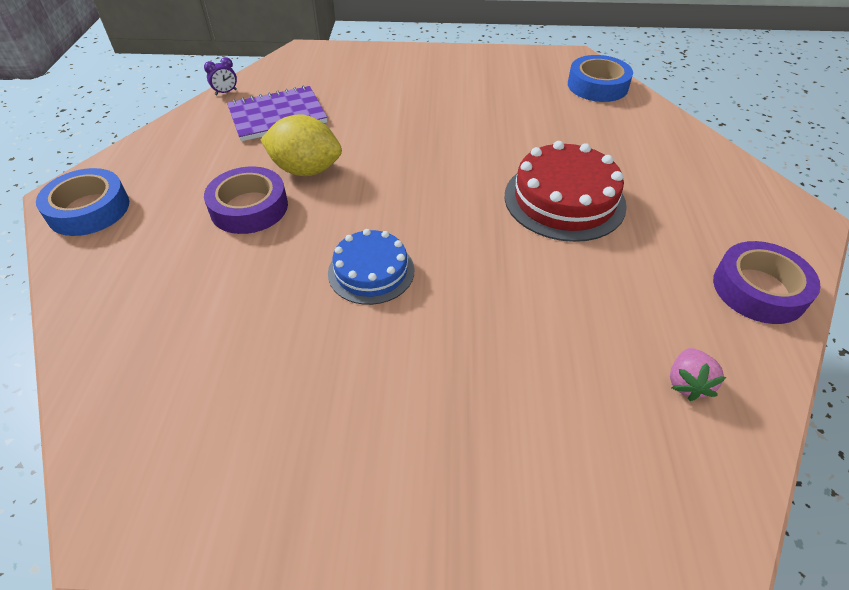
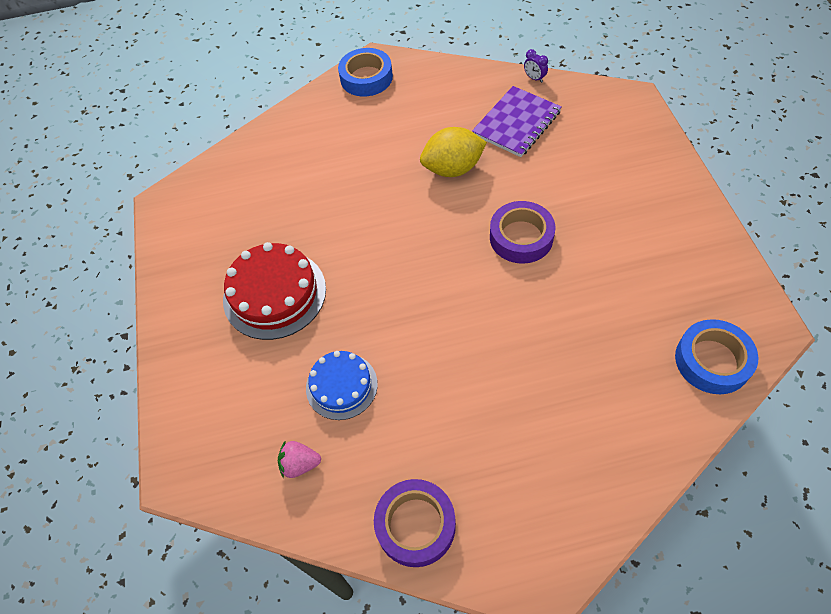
camera: 80 degrees right, 10 degrees up
(249, 207) = (397, 154): purple tape -> purple tape (521, 237)
(277, 116) = (516, 123): purple notebook -> purple notebook turned 75 degrees clockwise
(306, 170) = (453, 169): yellow lemon -> yellow lemon turned 75 degrees clockwise
(371, 271) = (355, 245): blue cake -> blue cake (341, 386)
(564, 200) = (484, 356): red cake -> red cake (274, 294)

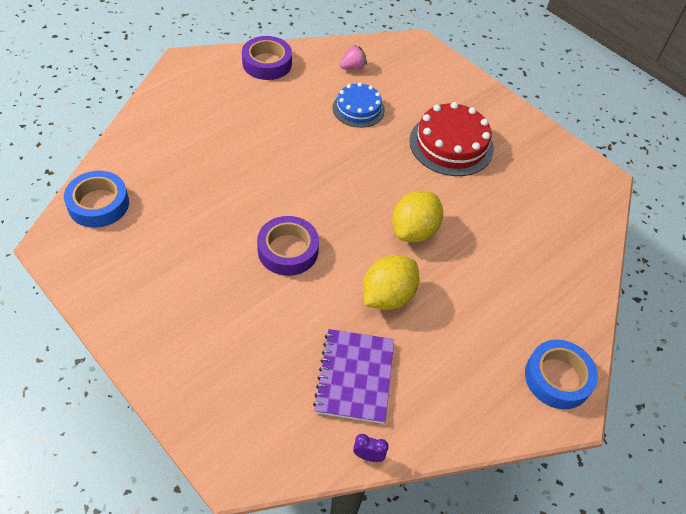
camera: 140 degrees right, 5 degrees down
(388, 215) = (414, 231): none -> yellow lemon

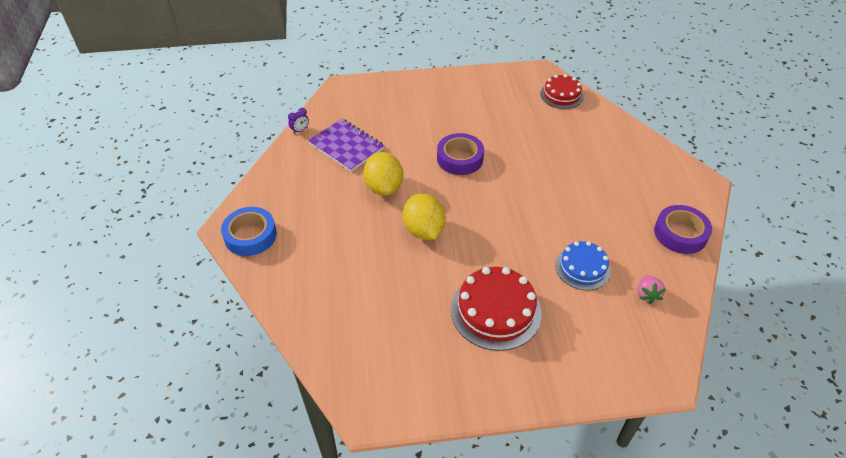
camera: 130 degrees right, 5 degrees down
(98, 204) = (561, 95): blue tape -> red cake

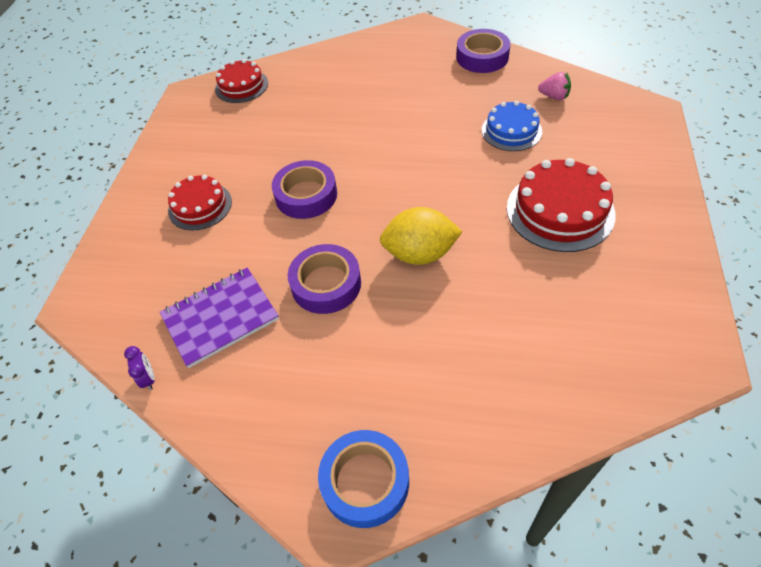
camera: 70 degrees left, 5 degrees up
(384, 187) = (326, 284): yellow lemon -> purple tape
(432, 111) = (200, 206): none -> red cake

